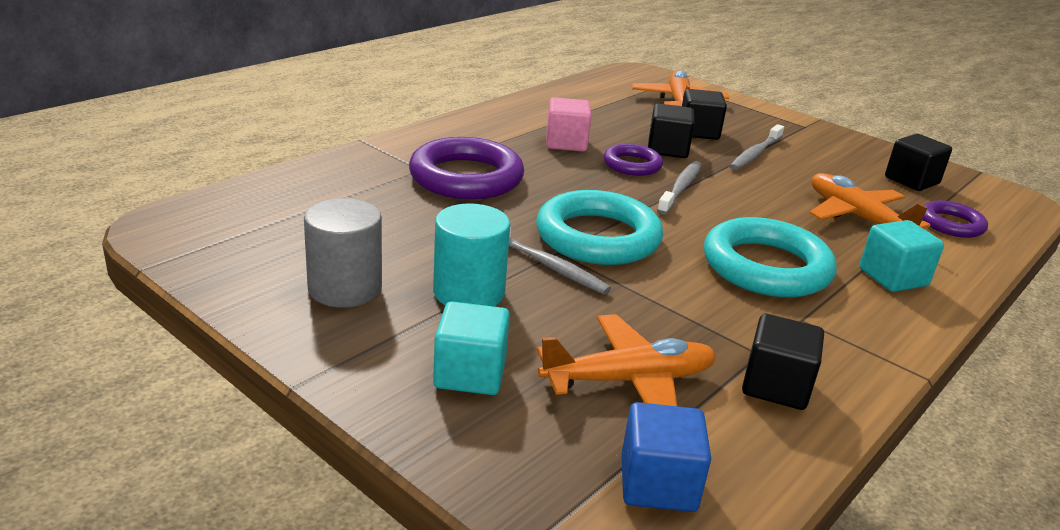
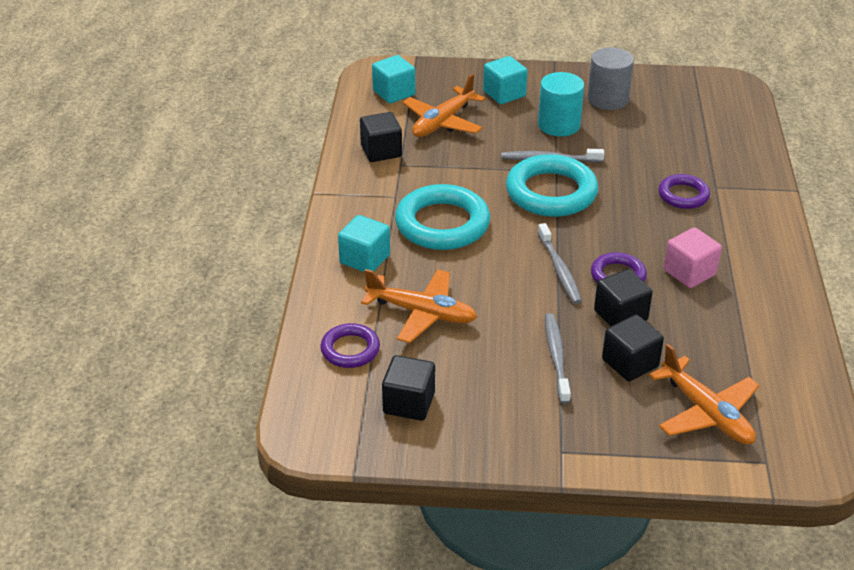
camera: 145 degrees right, 10 degrees up
(466, 177) = (683, 195): purple ring -> purple ring, size x0.56
(658, 484) = (394, 93): blue cube -> turquoise cube

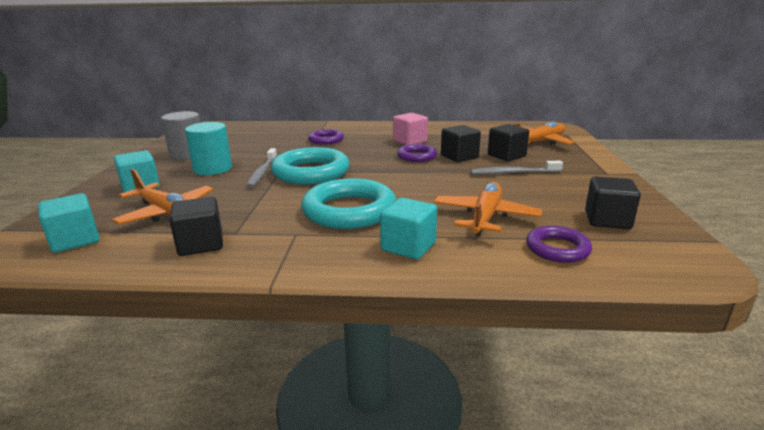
camera: 90 degrees left, 15 degrees down
(559, 269) = (412, 171): grey toothbrush -> none

